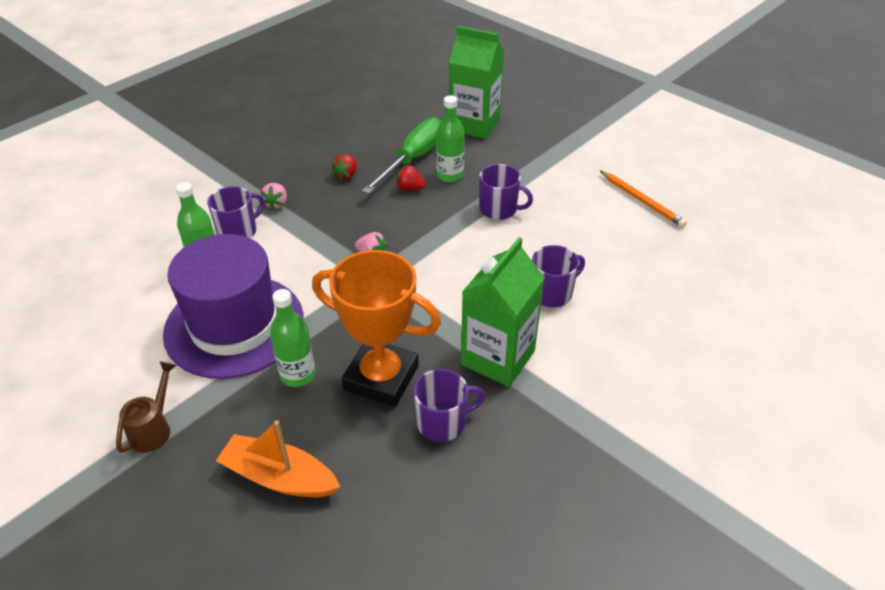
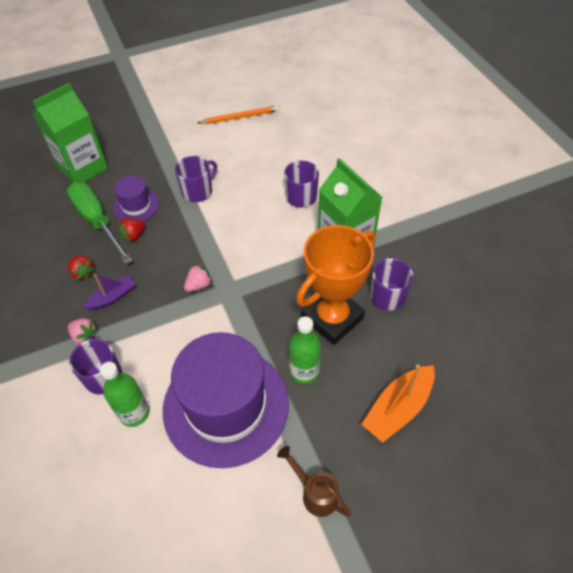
camera: 65 degrees left, 10 degrees up
(327, 203) = (112, 297): none -> purple boat
(450, 175) = (136, 205): green bottle -> purple hat

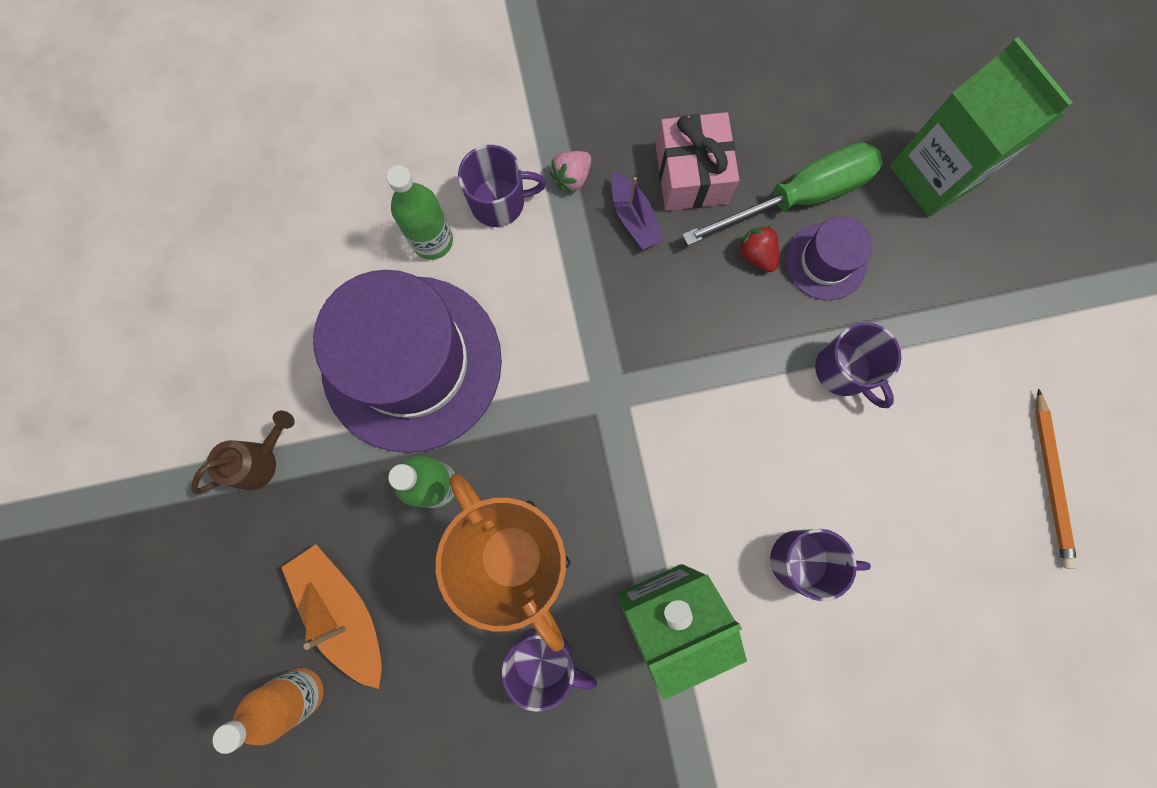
camera: 100 degrees right, 25 degrees up
(83, 272) = (691, 175): red strawberry -> pink gift
(199, 285) = (630, 349): pink strawberry -> none
(455, 421) = (301, 691): none -> orange bottle

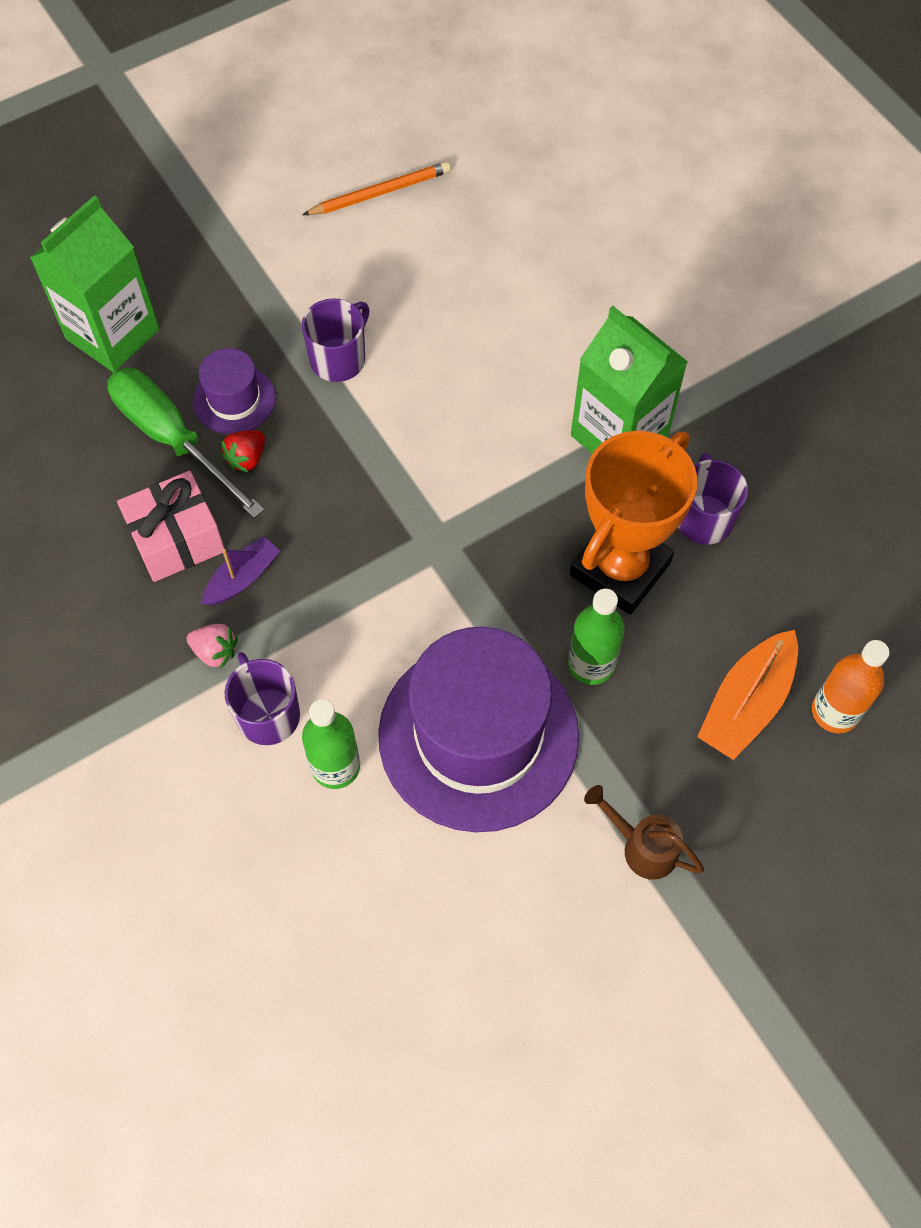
camera: 110 degrees left, 15 degrees down
(801, 560) = (526, 348): purple mug -> none

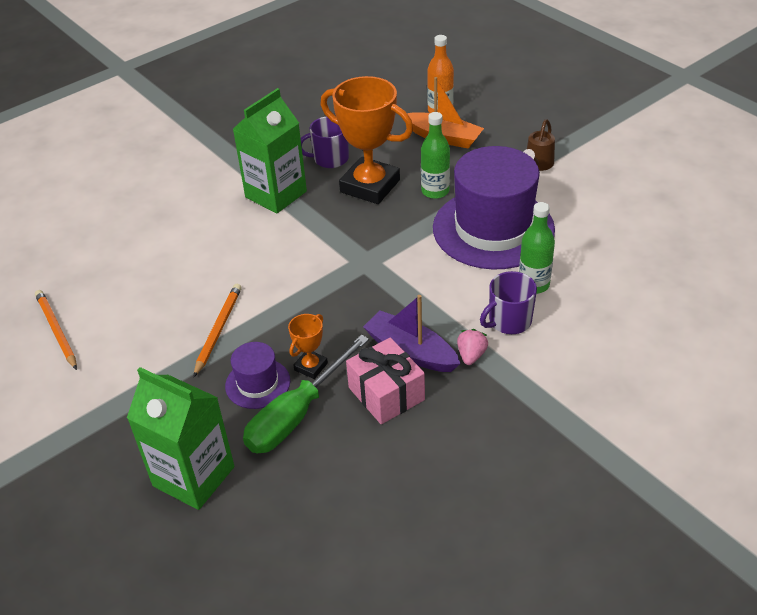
camera: 95 degrees left, 20 degrees down
(242, 578) = (411, 351): purple boat -> purple boat, size x1.58
(247, 458) = (311, 366): red strawberry -> orange trophy
(339, 359) = (218, 330): purple mug -> orange pencil

